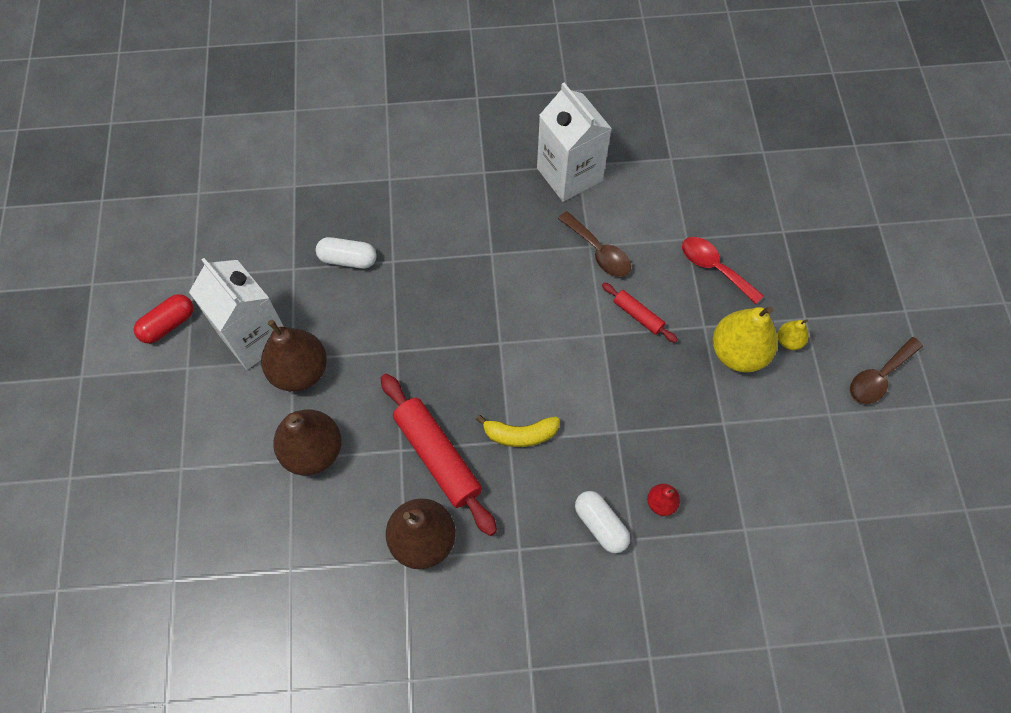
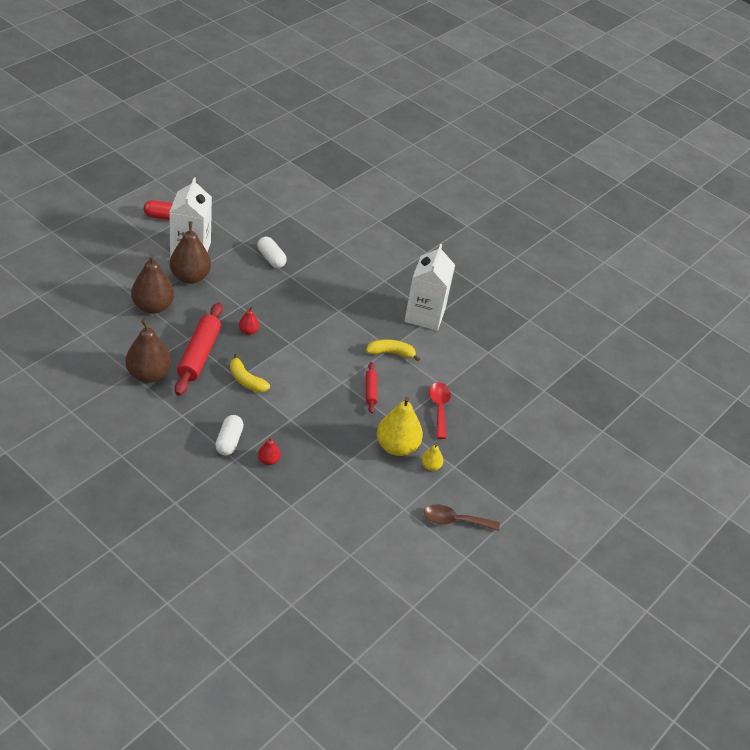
camera: 40 degrees right, 20 degrees down
(444, 373) = (248, 331): none -> red pear
(598, 251) = (391, 353): brown spoon -> yellow banana

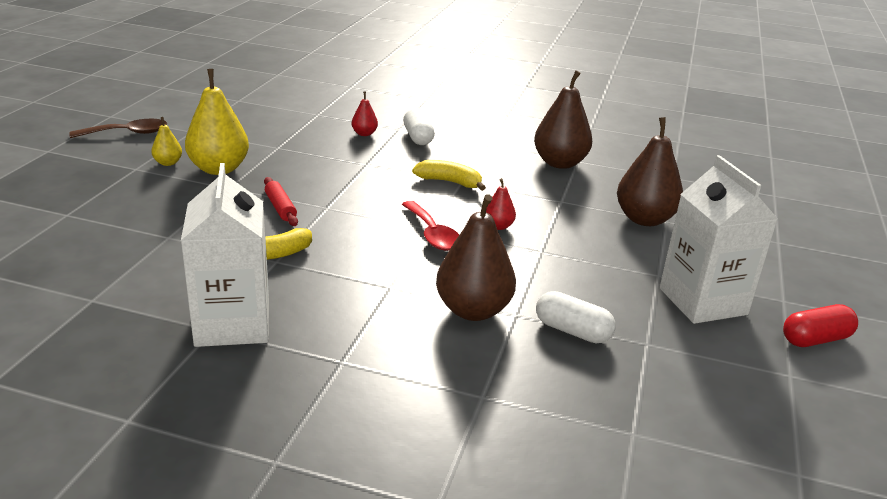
camera: 160 degrees right, 15 degrees down
(190, 277) = (650, 265): brown pear -> brown pear (473, 310)
(199, 354) = (529, 190): red rolling pin -> none
(439, 408) = (170, 213): red spoon -> red spoon (432, 234)

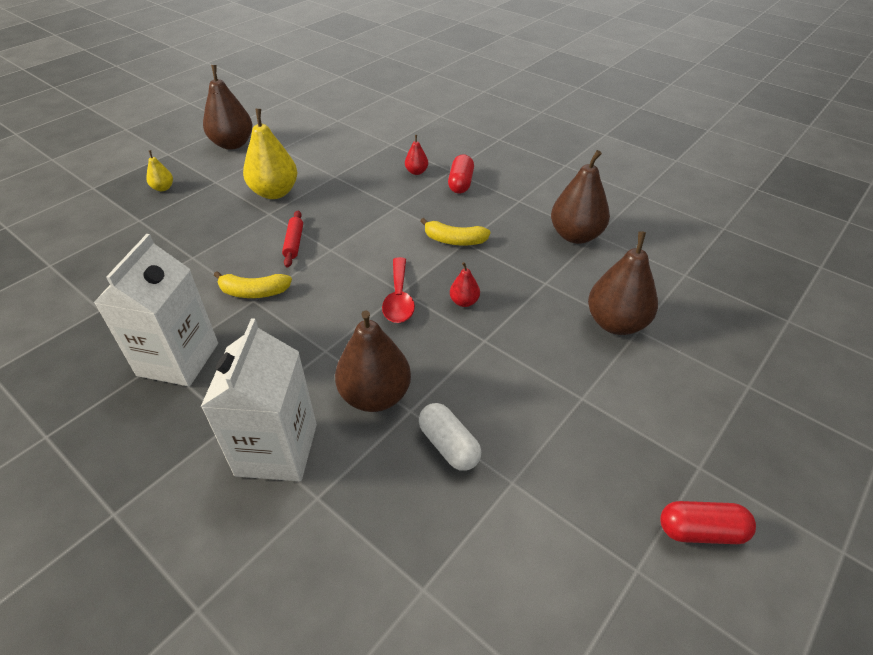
camera: 25 degrees right, 15 degrees up
(127, 133) = (233, 144): brown spoon -> brown pear
(168, 163) = (241, 180): yellow pear -> yellow pear (163, 188)
(418, 137) = (461, 183): white capsule -> red capsule
(449, 182) = (454, 240): yellow banana -> yellow banana turned 150 degrees clockwise
(702, 301) = (606, 444): white carton -> white carton (276, 449)

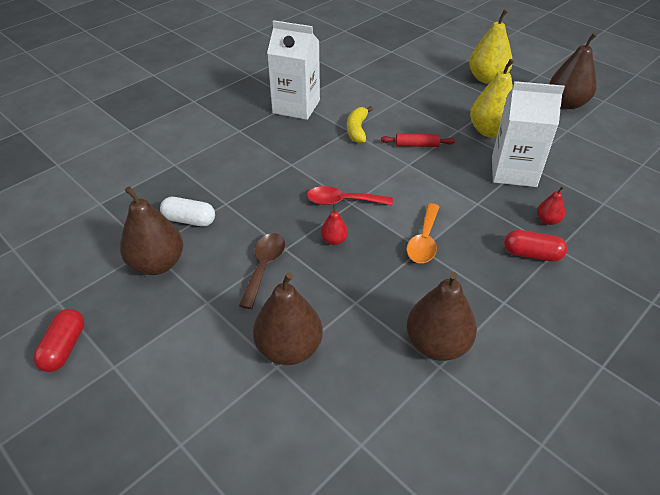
camera: 95 degrees right, 0 degrees up
(163, 188) = (487, 79): yellow pear -> yellow pear, size x2.09
(276, 449) = (213, 148): white carton -> white carton (513, 171)
(375, 396) = (243, 187): brown pear -> brown pear (157, 264)
(449, 445) = (189, 220): white capsule -> white capsule turned 45 degrees clockwise
(454, 240) = (424, 241): yellow banana -> orange spoon
(516, 355) = (264, 267): none -> brown spoon

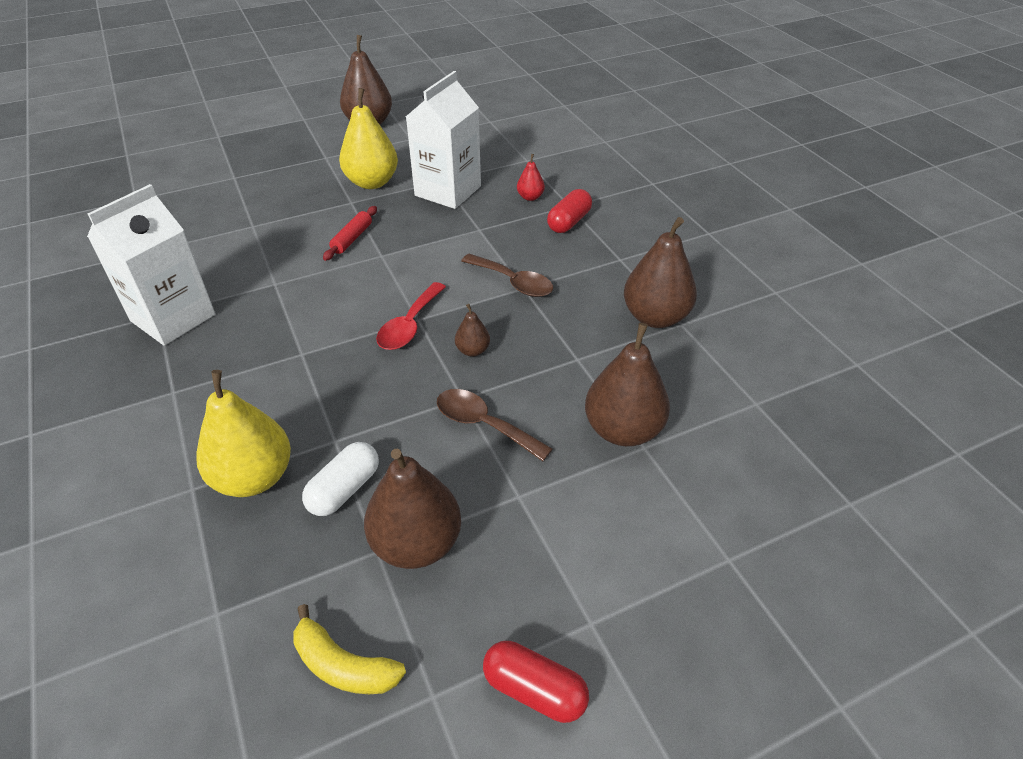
camera: 70 degrees left, 0 degrees up
(334, 240) = (473, 350): red pear -> brown pear
(357, 130) = (281, 276): yellow banana -> yellow banana (344, 665)
(424, 241) = (513, 282): orange spoon -> brown spoon
(487, 79) = (276, 152): yellow pear -> yellow pear (254, 477)

